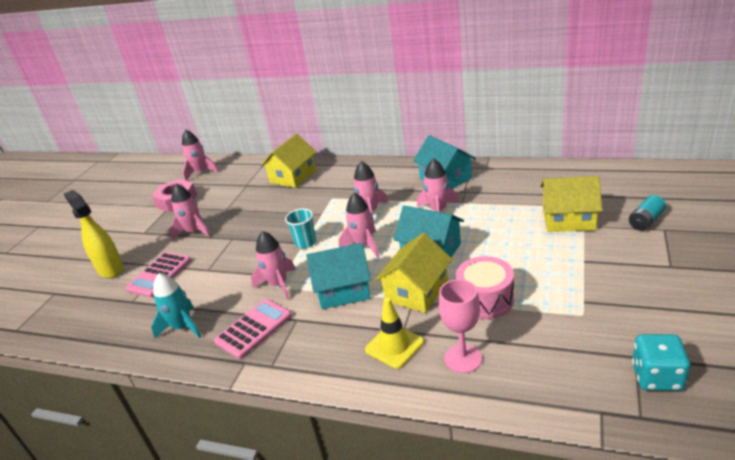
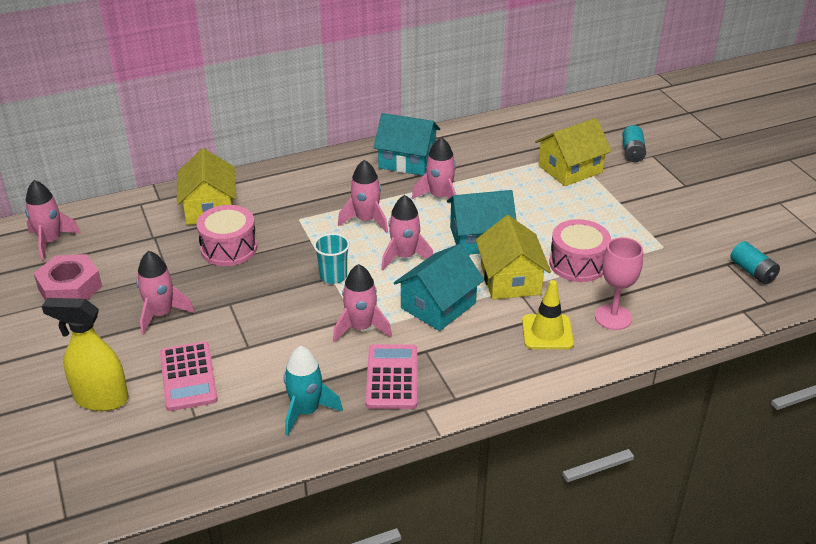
camera: 45 degrees left, 5 degrees up
(273, 204) = (229, 248): none -> pink drum
(656, 377) = (752, 272): turquoise dice -> turquoise battery

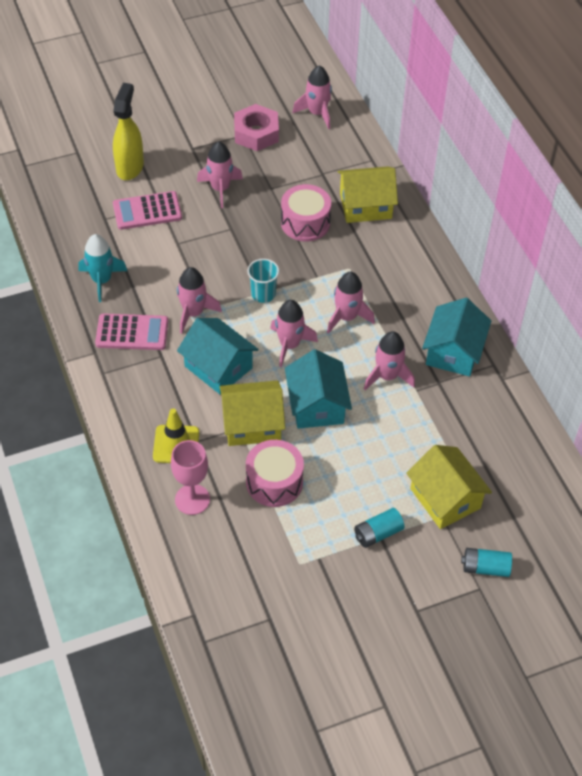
camera: 90 degrees right, 15 degrees up
(752, 272) = (254, 640): turquoise battery -> turquoise battery (378, 533)

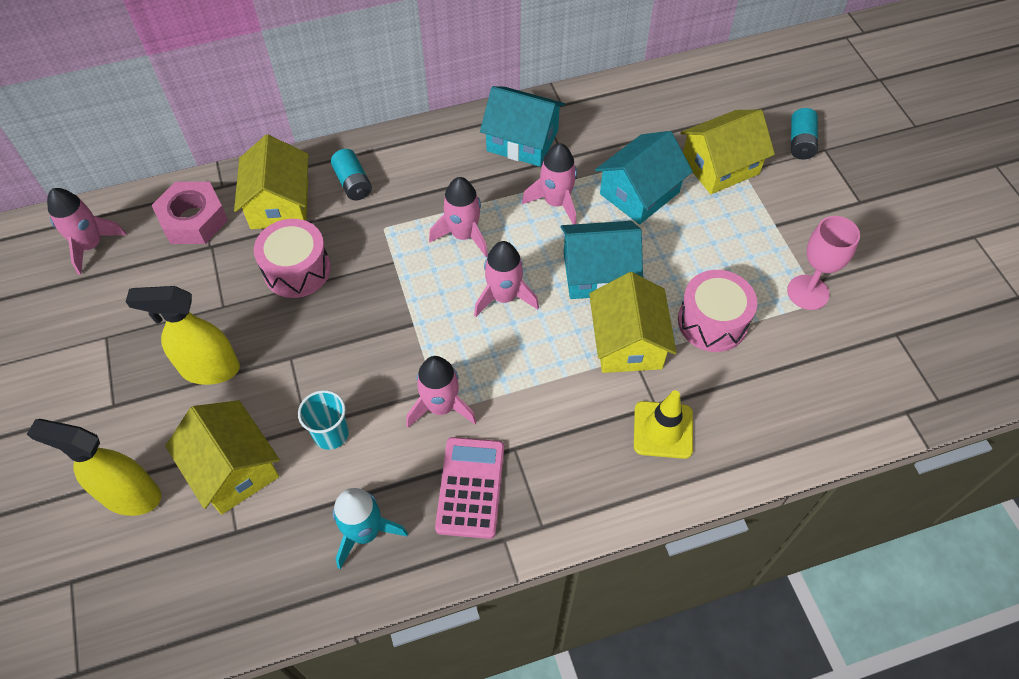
camera: 85 degrees left, 5 degrees up
(147, 211) = (233, 468): pink calculator -> yellow house
(192, 499) = (745, 411): pink goblet -> pink goblet (808, 292)
(218, 367) = (536, 378): turquoise house -> turquoise house (639, 193)
(220, 189) = (209, 369): pink rocket -> yellow spray bottle
(256, 133) = (108, 320): pink nut -> pink nut (193, 219)
(263, 294) = (416, 322): turquoise cup -> turquoise cup (331, 434)
(378, 533) = (771, 227): turquoise battery -> turquoise battery (353, 183)

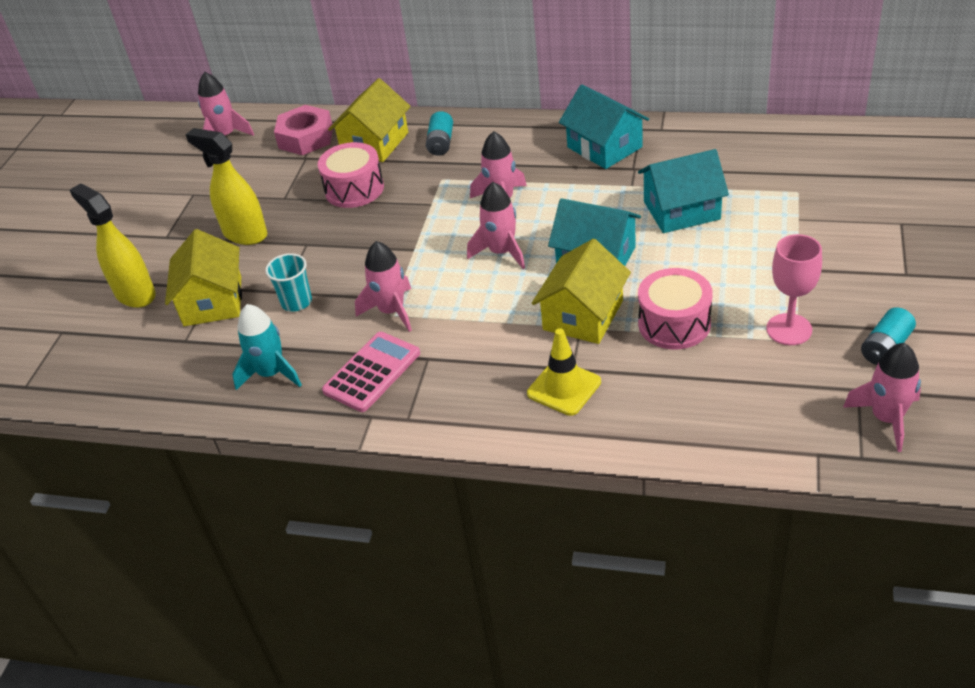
camera: 35 degrees right, 15 degrees down
(556, 202) = (599, 198): pink rocket -> pink rocket (886, 418)
(720, 166) = (777, 209): yellow house -> none
(800, 142) = (878, 211): turquoise battery -> turquoise battery (886, 347)

